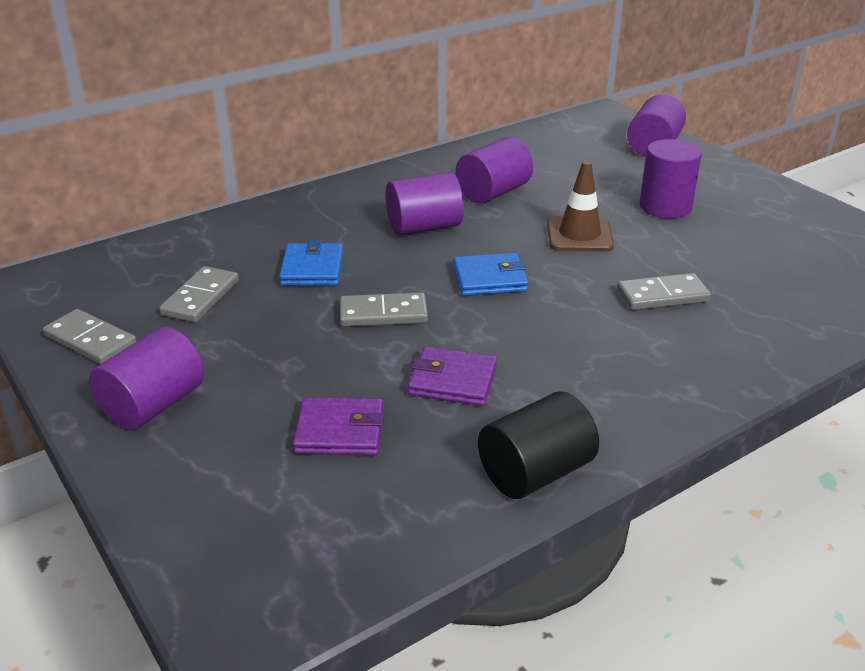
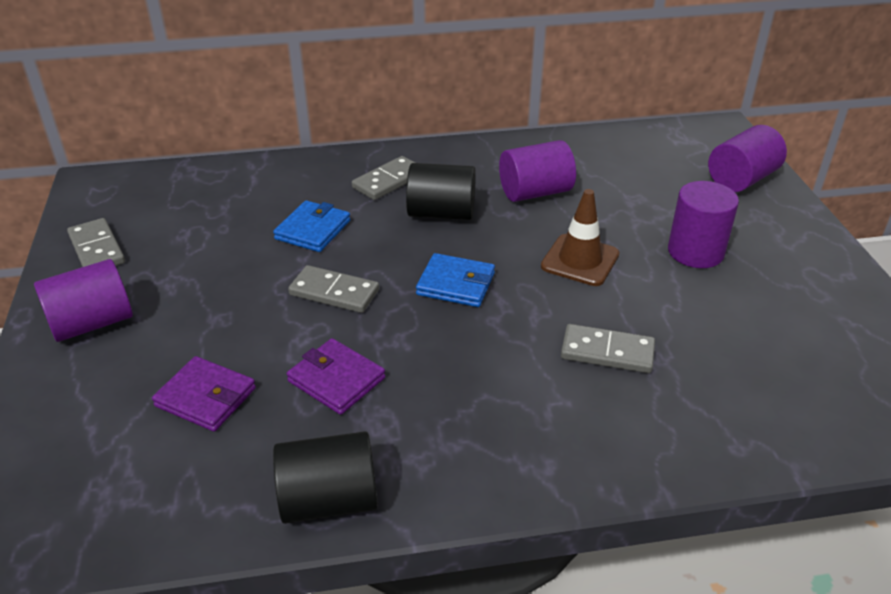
camera: 25 degrees right, 5 degrees up
(201, 298) = (205, 233): grey domino -> grey domino (388, 181)
(424, 227) = (441, 213): purple cylinder -> black cylinder

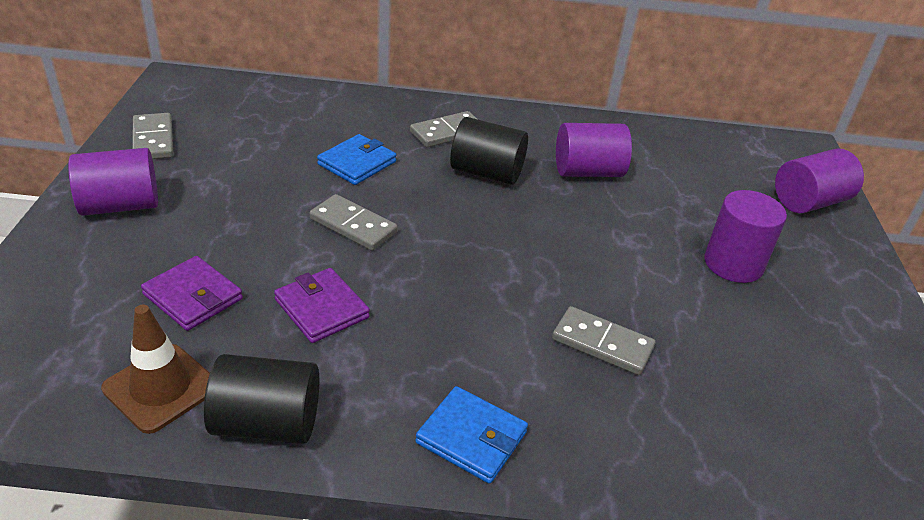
camera: 10 degrees right, 0 degrees up
(456, 284) = (474, 243): blue wallet -> blue wallet (471, 438)
(580, 260) = (608, 247): brown traffic cone -> brown traffic cone (161, 388)

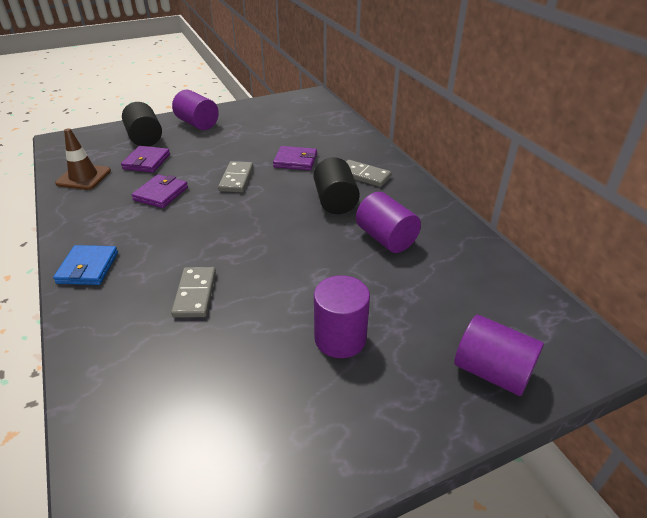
camera: 65 degrees right, 0 degrees up
(153, 140) = (255, 110): grey domino -> none
(267, 423) = (73, 208): black cylinder -> black cylinder (145, 138)
(357, 163) = (295, 161): blue wallet -> purple wallet

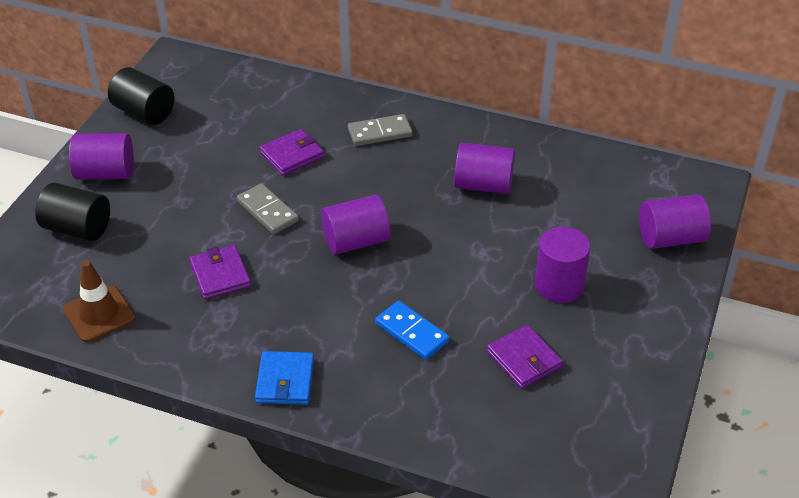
camera: 45 degrees left, 5 degrees up
(88, 268) = (285, 381): blue wallet -> blue wallet turned 45 degrees clockwise
(146, 162) = (136, 253): purple wallet -> purple wallet (524, 359)
(195, 294) = (411, 332): grey domino -> blue domino
(254, 221) = (356, 241): none -> purple cylinder
(335, 201) = (395, 176): black cylinder -> black cylinder (144, 112)

